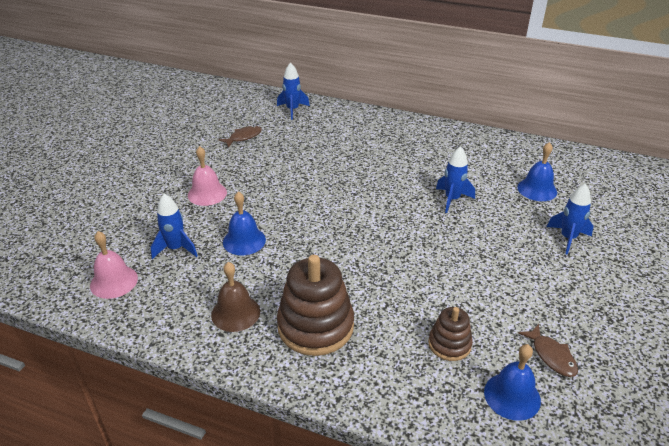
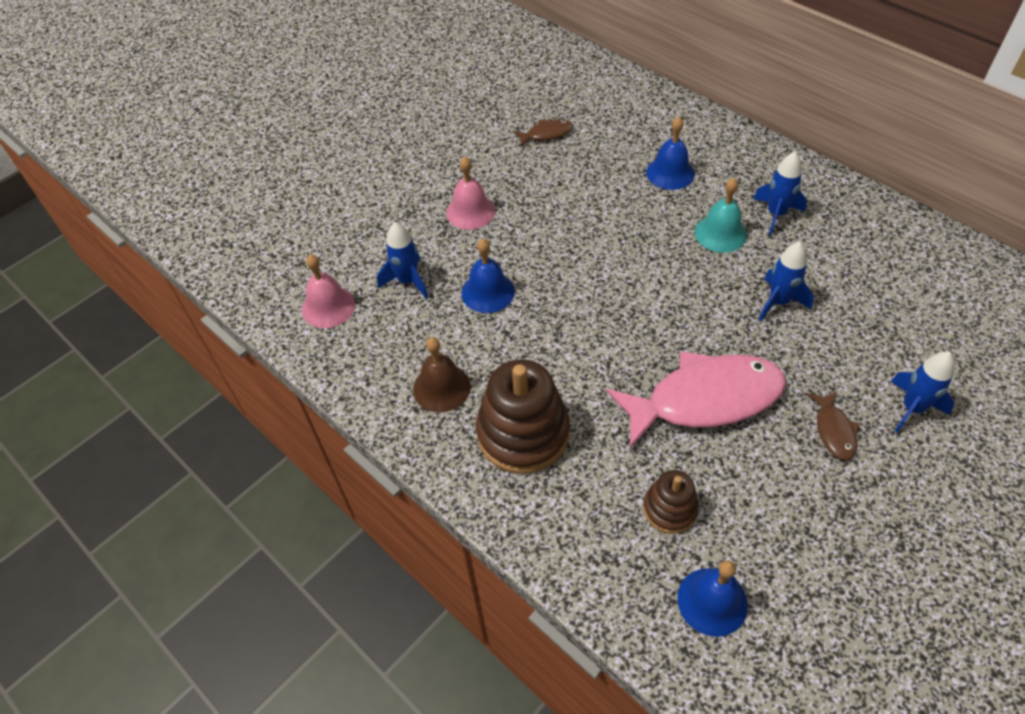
camera: 25 degrees right, 15 degrees up
(292, 110) = (628, 102): blue rocket -> blue rocket (776, 214)
(393, 169) = (720, 233): none -> turquoise bell
(436, 268) = (705, 400): none -> pink fish
(537, 189) = (911, 318): blue bell -> blue bell (670, 173)
(551, 356) = (791, 568): brown fish -> brown fish (833, 430)

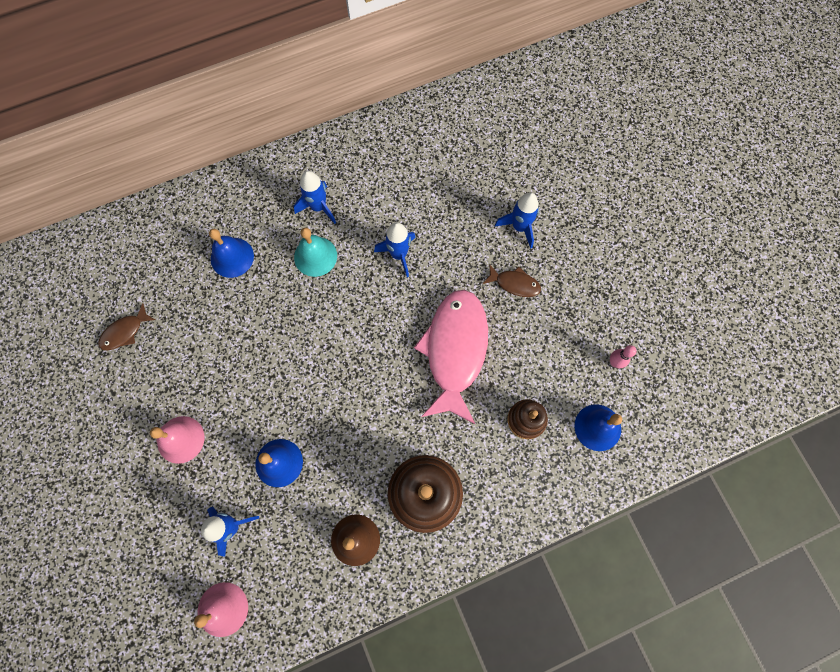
camera: 70 degrees left, 20 degrees up
(546, 134) = (125, 332): brown fish -> brown fish turned 135 degrees counterclockwise
(815, 592) = (614, 362): none -> pink bowling pin

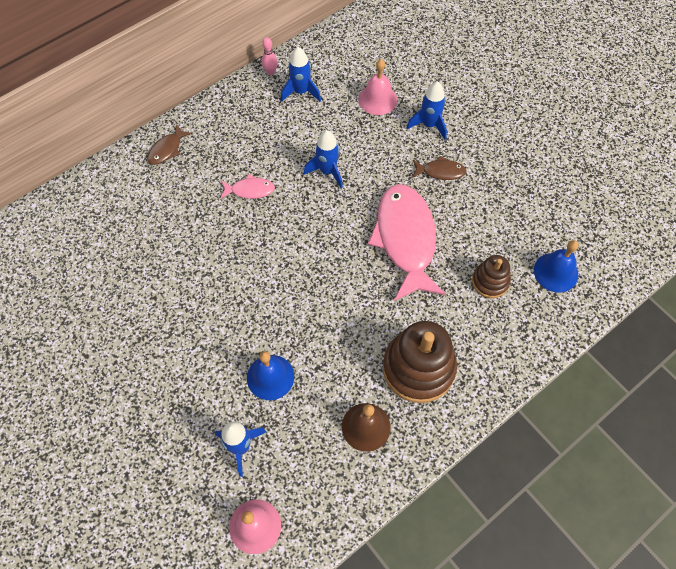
camera: 15 degrees left, 10 degrees down
(125, 332) = (83, 298): brown fish -> brown fish (167, 149)
(180, 439) = (166, 380): pink bell -> pink bell (377, 99)
(232, 257) = (170, 209): blue bell -> none
(315, 256) = (250, 190): turquoise bell -> pink fish
(318, 207) = (240, 148): blue rocket -> blue rocket (301, 92)
(614, 362) = (551, 215): pink bowling pin -> pink bowling pin (270, 72)

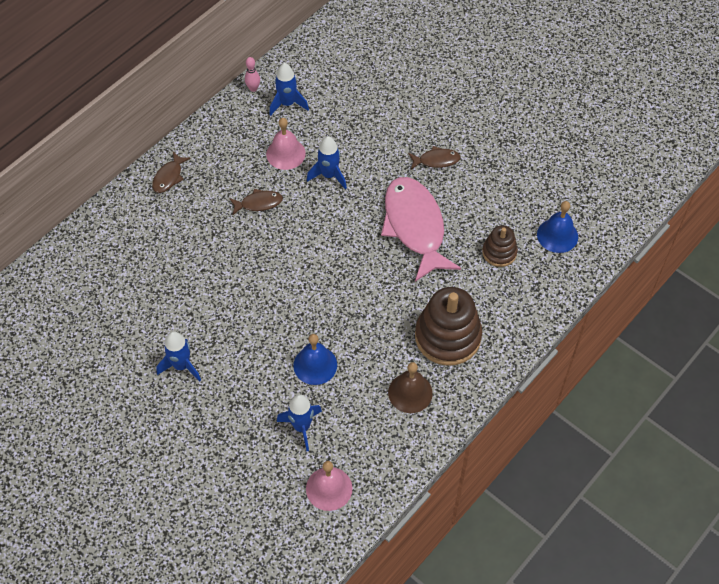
camera: 10 degrees left, 5 degrees down
(250, 190) = (258, 203): pink fish -> brown fish
(377, 99) = (363, 101): pink bell -> pink bell (285, 153)
(429, 125) = (417, 118): blue rocket -> blue rocket (181, 366)

